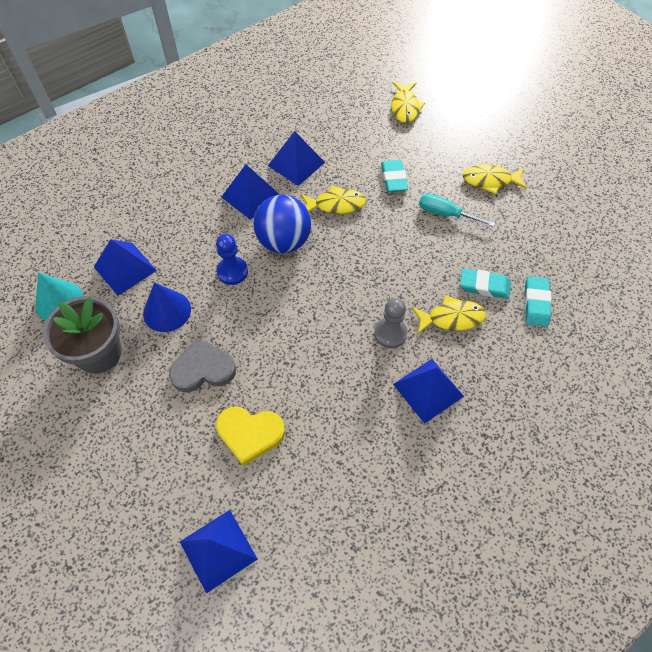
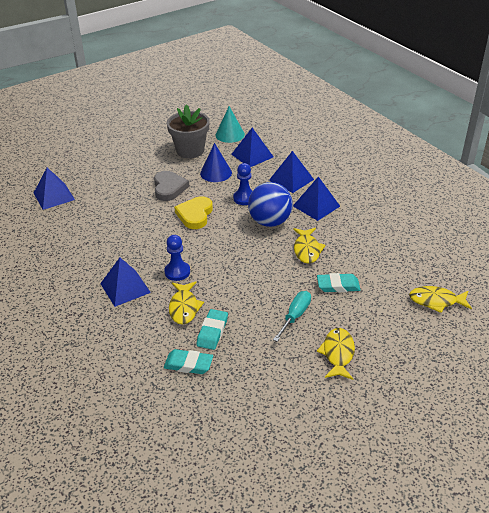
camera: 95 degrees right, 20 degrees down
(250, 434) = (118, 206): yellow heart -> yellow heart (195, 215)
(296, 164) = (352, 229): blue pyramid -> blue pyramid (291, 179)
(390, 333) = (177, 272): grey pawn -> blue pawn

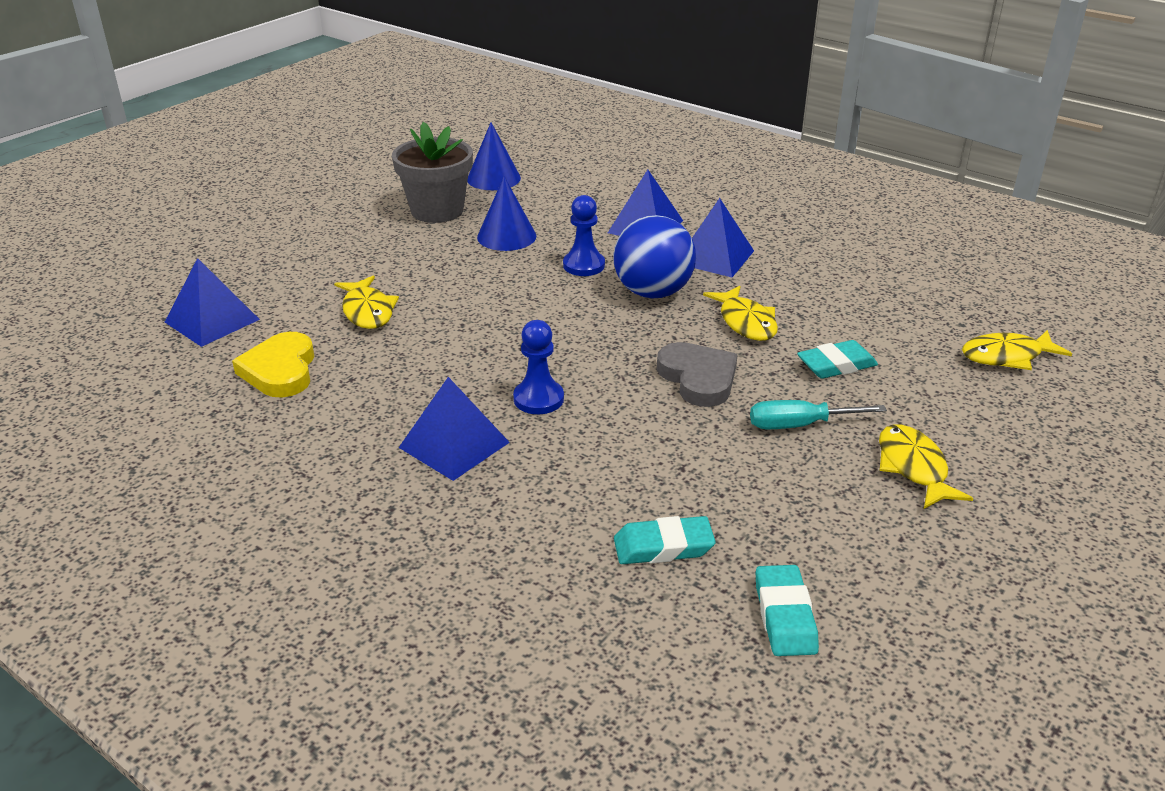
camera: 20 degrees left, 5 degrees down
(169, 188) = (435, 272): grey heart -> grey heart (698, 378)
(184, 307) = (590, 454): yellow fish -> yellow fish (367, 311)
(195, 215) = (511, 304): yellow heart -> yellow heart (280, 370)
(212, 332) = (670, 482): turquoise eraser -> turquoise eraser (785, 616)
(230, 134) = (493, 178): turquoise cone -> blue cone
(252, 155) = (554, 202): blue pyramid -> none
(295, 316) = (799, 425): turquoise screwdriver -> turquoise screwdriver turned 105 degrees counterclockwise

